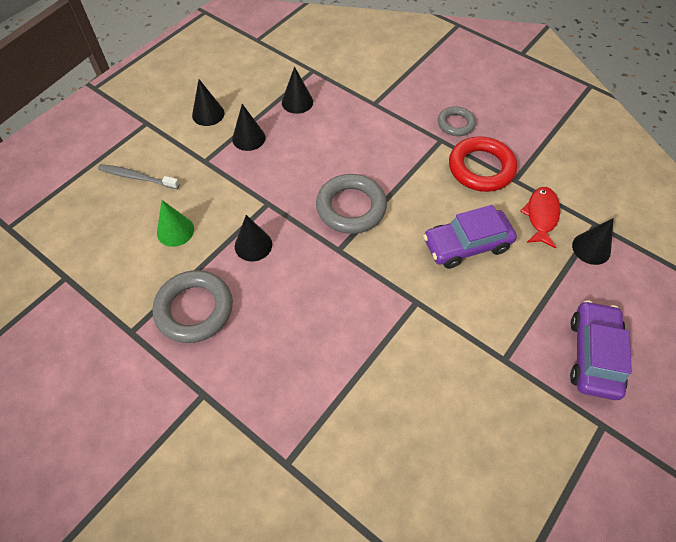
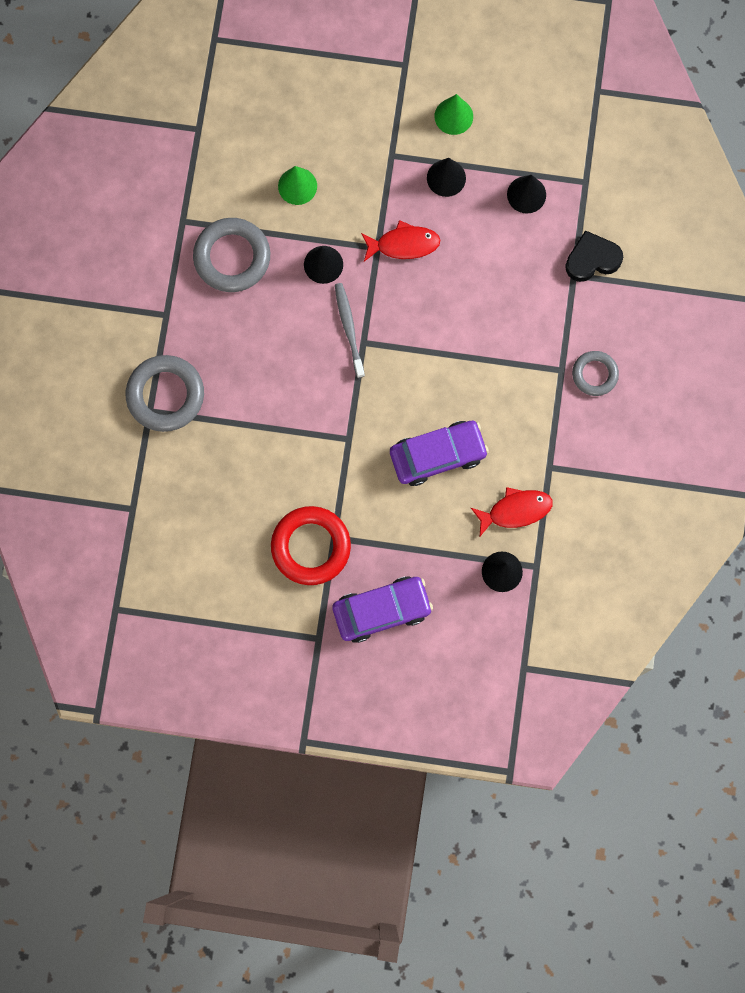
camera: 60 degrees right, 20 degrees up
(137, 177) = (334, 107): grey toothbrush -> grey toothbrush (349, 328)
(208, 114) = (453, 116): black cone -> green cone
(278, 185) = (404, 244): none -> red fish
(351, 207) = (418, 327): grey ring -> grey ring (165, 395)
(370, 90) = (592, 259): none -> black heart
(466, 245) = (437, 455): purple car -> purple car turned 120 degrees clockwise
(481, 168) = (545, 427): red ring -> red ring (311, 546)

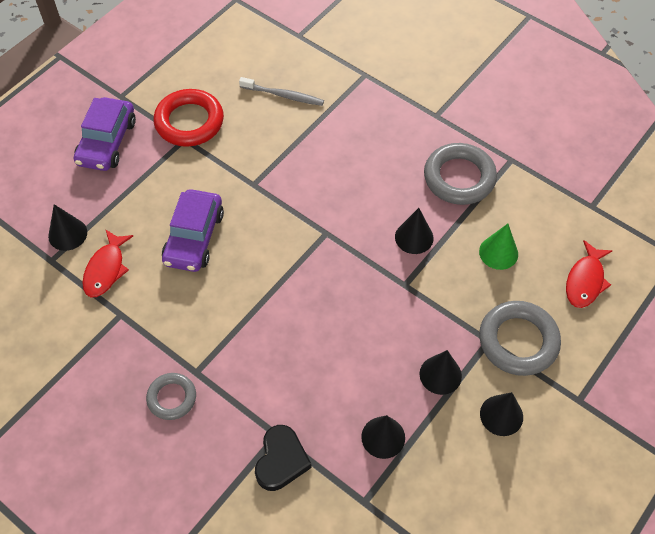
camera: 120 degrees right, 20 degrees down
(165, 395) = (371, 88): grey ring -> grey ring (518, 341)
(349, 328) = (345, 228): grey toothbrush -> grey toothbrush (283, 95)
(404, 244) = (395, 306): red fish -> red fish (585, 281)
(453, 116) = (501, 415): green cone -> black cone

